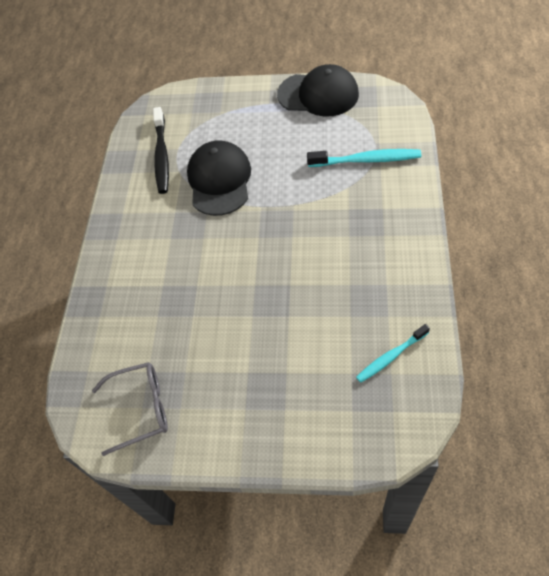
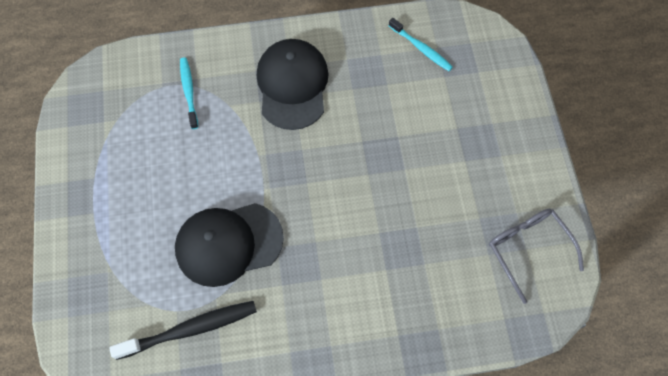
camera: 110 degrees left, 10 degrees up
(318, 94) = (80, 156): black cap -> black cap (292, 85)
(366, 160) = (189, 92): turquoise toothbrush -> turquoise toothbrush, size x0.65

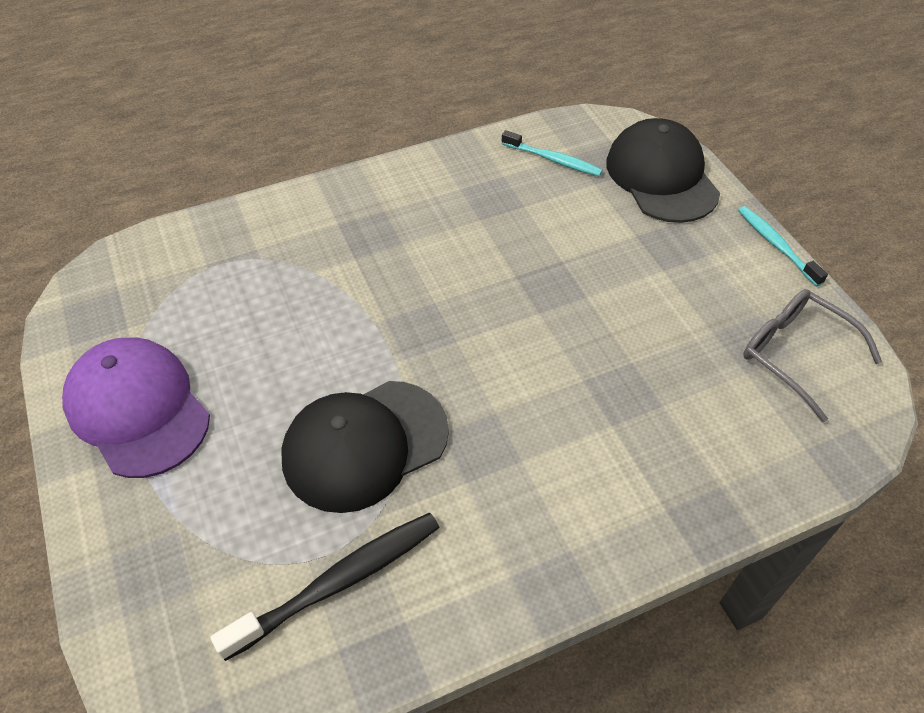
camera: 15 degrees left, 15 degrees down
(99, 183) = (138, 409): none -> purple cap
(189, 92) = (249, 266): turquoise toothbrush -> turquoise toothbrush (776, 245)
(292, 85) = (396, 231): black cap -> black cap (661, 176)

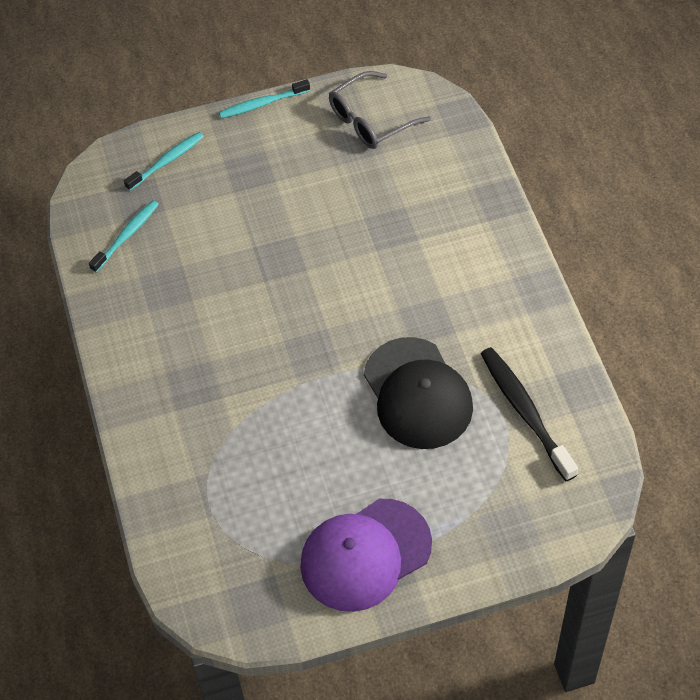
camera: 80 degrees left, 5 degrees up
(661, 176) = (167, 161): black cap -> turquoise toothbrush

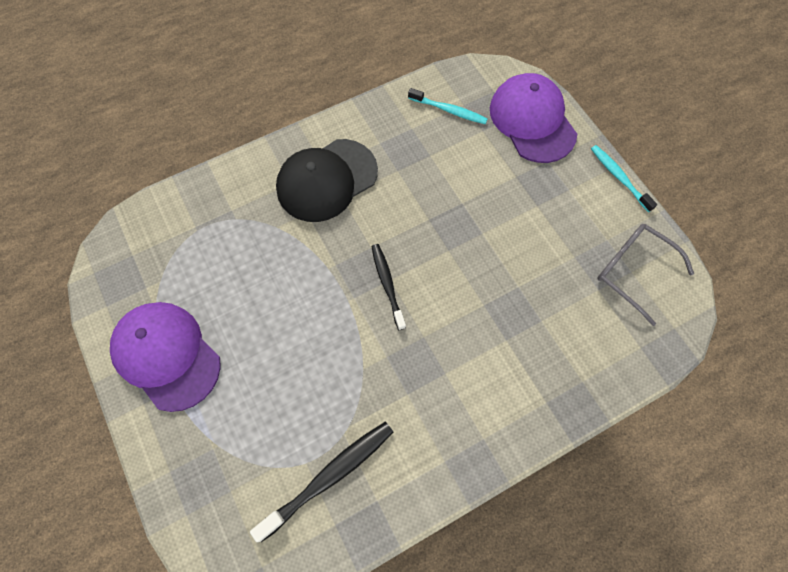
camera: 75 degrees right, 10 degrees up
(167, 161) = (532, 120): turquoise toothbrush -> purple cap
(332, 331) = (387, 284): none -> black toothbrush
(417, 394) = (334, 370): black cap -> black cap (326, 180)

